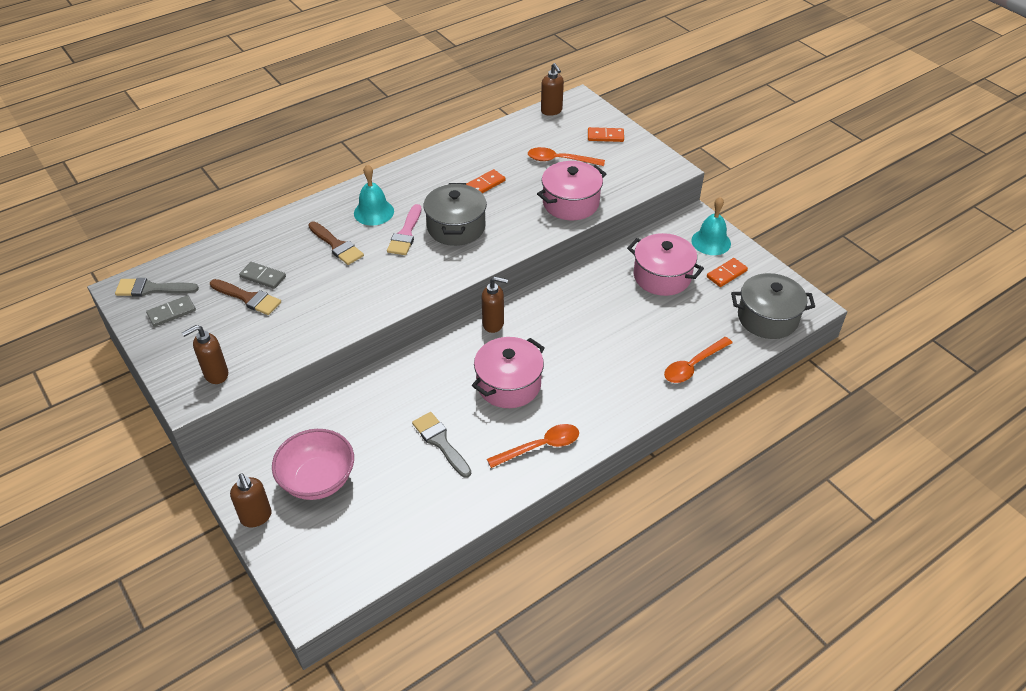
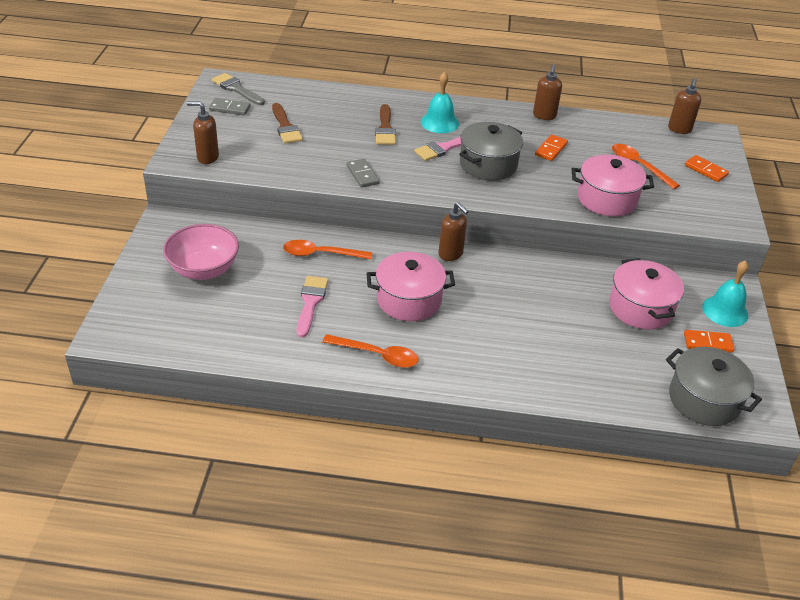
camera: 40 degrees right, 5 degrees down
(256, 517) = (141, 264): brown soap dispenser -> brown soap dispenser (544, 116)
(263, 277) = (311, 120): grey domino -> grey domino (362, 175)
(440, 442) = (310, 302): grey brush -> pink brush
(485, 184) = (551, 149): orange domino -> orange domino turned 60 degrees counterclockwise
(693, 366) = (580, 387): orange spoon -> orange spoon (320, 254)

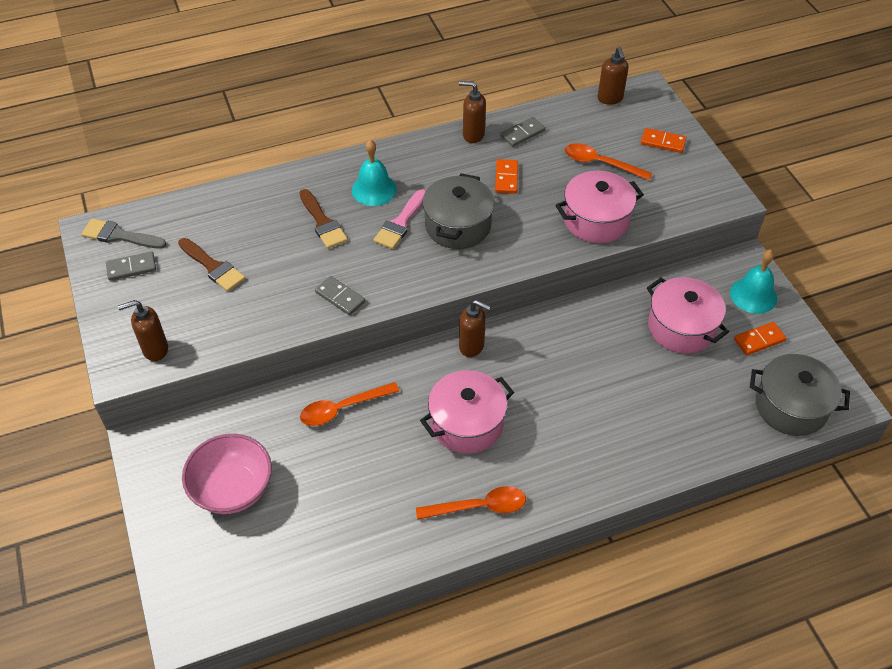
camera: 25 degrees left, 10 degrees up
(310, 302) = (372, 475): pink brush -> none
(544, 116) = (473, 135): brown soap dispenser -> brown soap dispenser turned 120 degrees clockwise
(586, 127) = (522, 133): none -> grey domino

